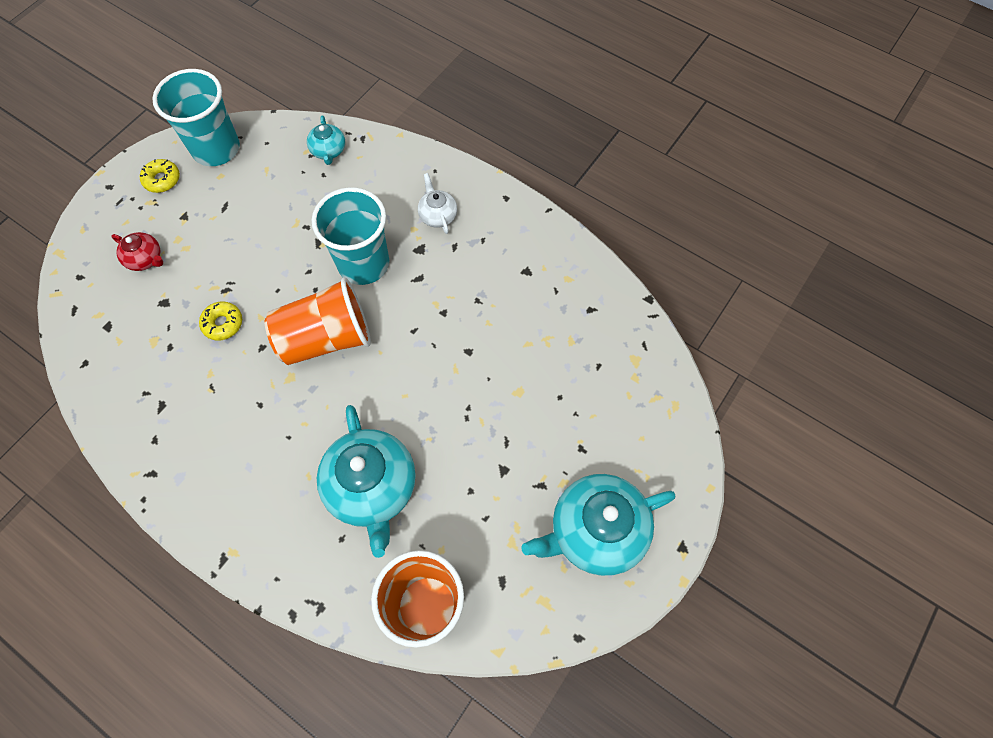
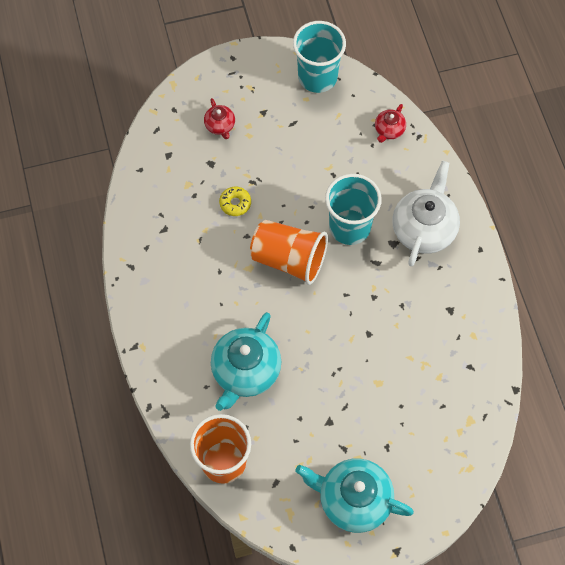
camera: 40 degrees right, 0 degrees up
(162, 180) = (268, 76): yellow donut -> none
(328, 151) = (389, 130): turquoise teapot -> red teapot
(438, 215) = (424, 228): white teapot -> white teapot, size x2.04

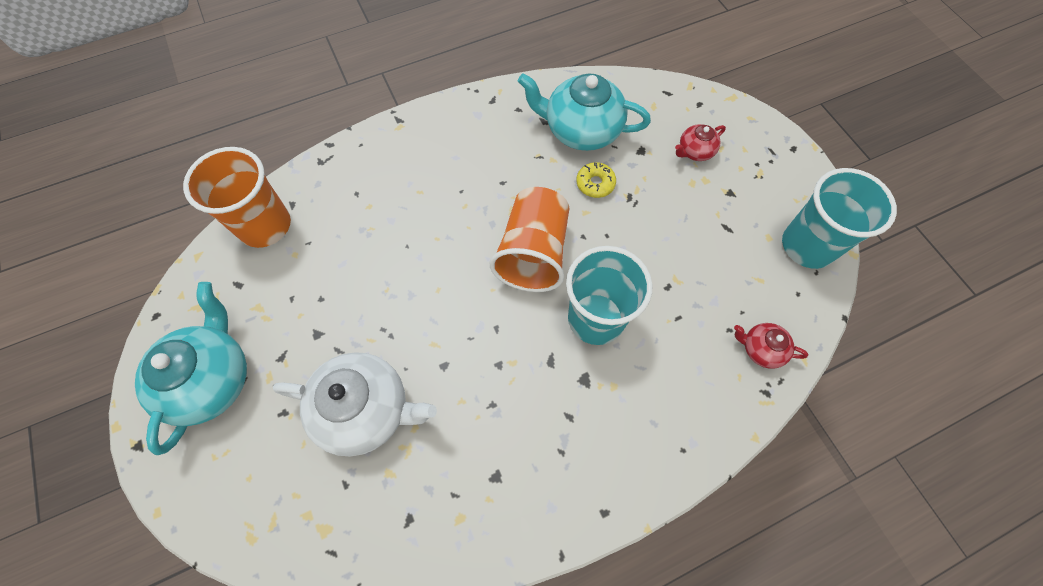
camera: 80 degrees right, 0 degrees up
(245, 371) = (378, 229): turquoise teapot -> turquoise teapot (581, 130)
(424, 228) = (618, 421): white teapot -> white teapot (366, 410)

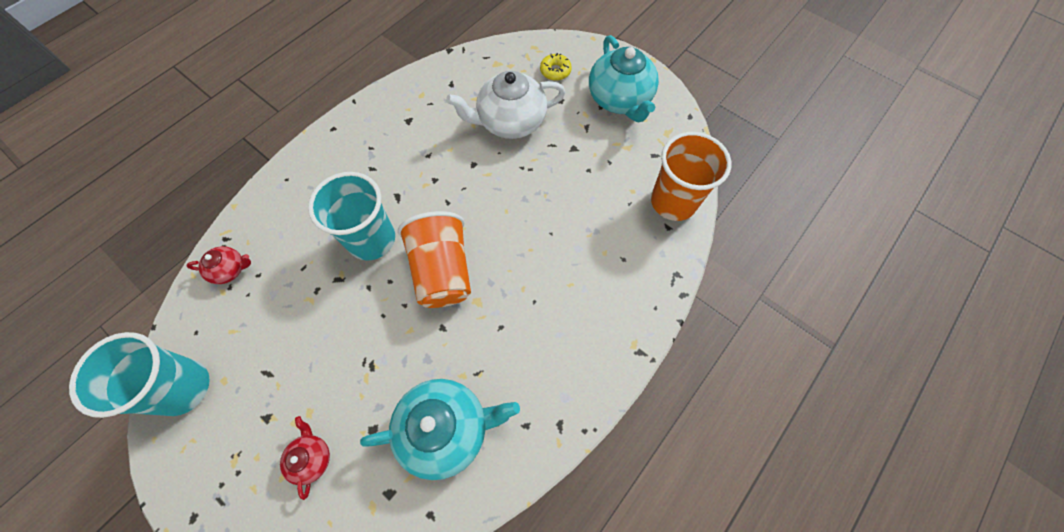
camera: 155 degrees right, 0 degrees up
(595, 183) = (410, 366): yellow donut -> yellow donut (555, 71)
(694, 151) = (312, 458): red teapot -> red teapot turned 45 degrees counterclockwise

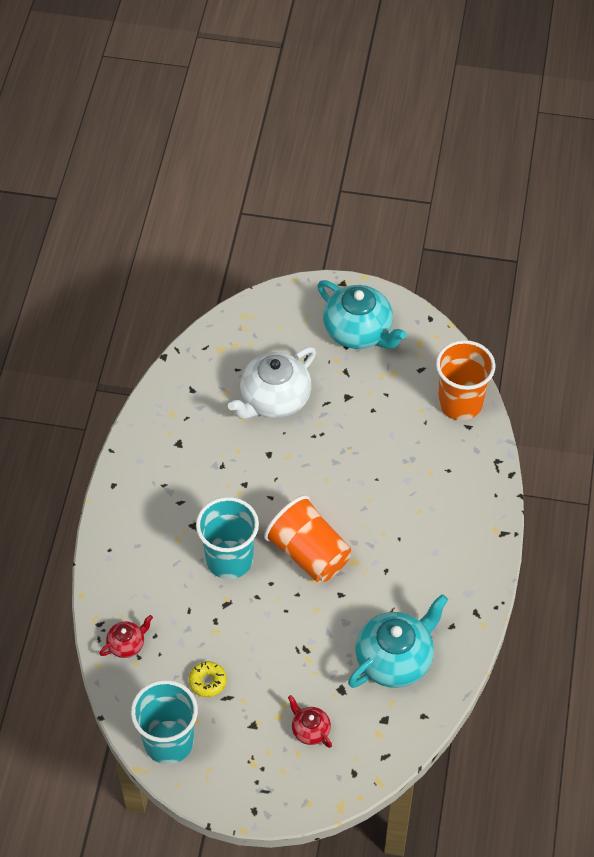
camera: 30 degrees left, 10 degrees down
(555, 71) = (281, 331): yellow donut -> yellow donut (207, 681)

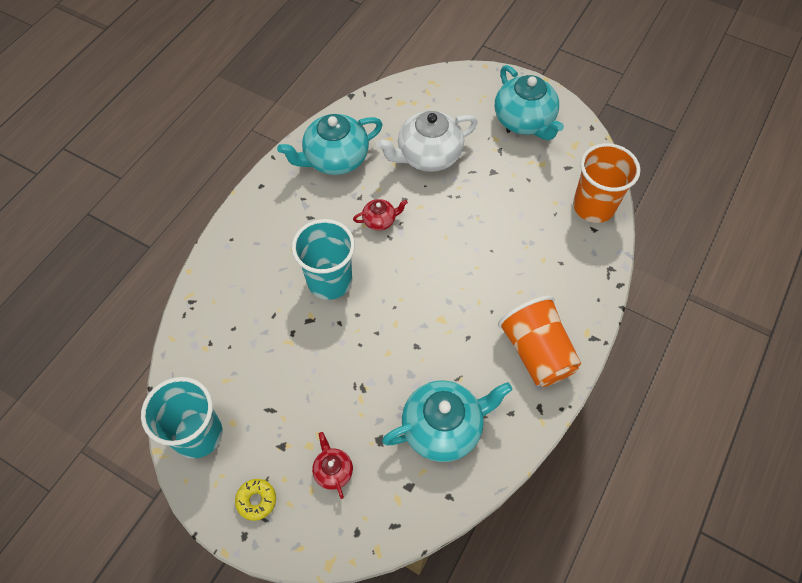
camera: 20 degrees right, 5 degrees up
(127, 644) = (205, 328): red teapot -> red teapot (380, 220)
(178, 432) = (335, 159): none -> turquoise teapot
(207, 681) = (259, 388): yellow donut -> yellow donut (256, 500)
(309, 553) = (403, 298): orange cup -> orange cup (536, 352)

